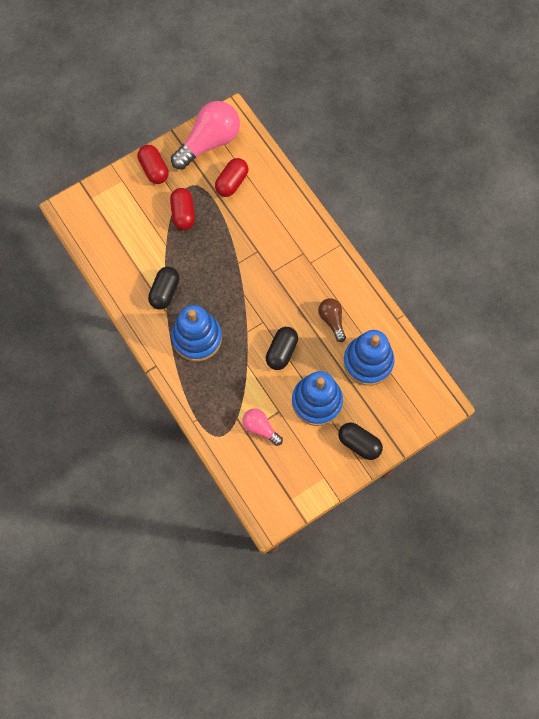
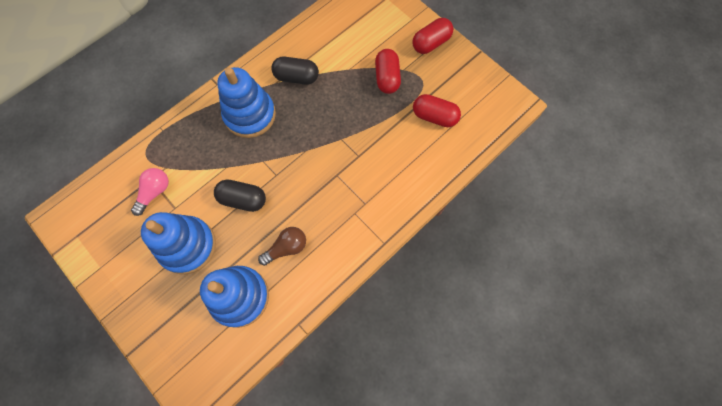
camera: 80 degrees right, 0 degrees up
(183, 214) = (387, 78): red capsule -> red capsule turned 75 degrees counterclockwise
(209, 142) = (476, 87): pink light bulb -> none
(359, 443) = (139, 301): black capsule -> none

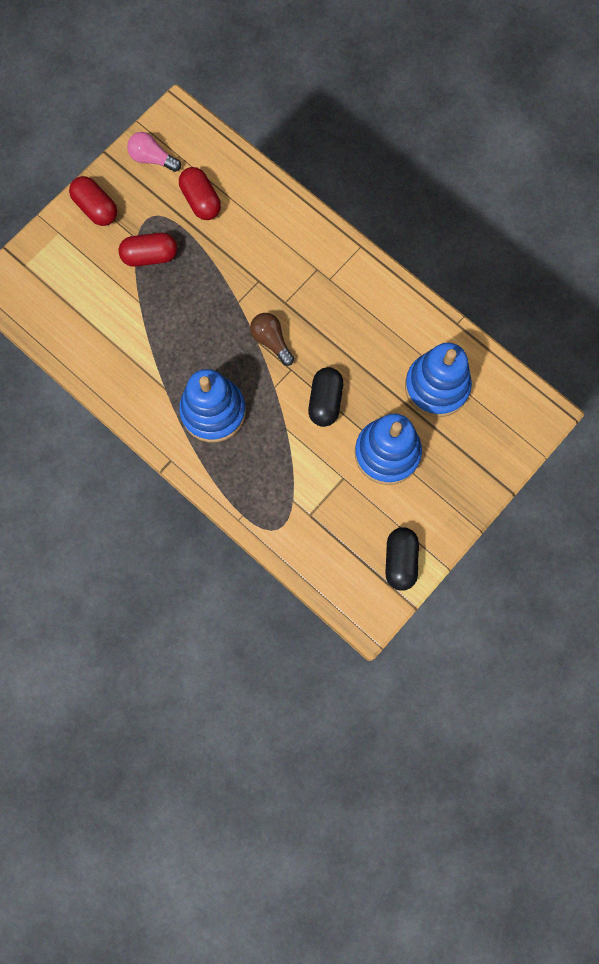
camera: 95 degrees left, 5 degrees up
(154, 192) = (326, 505): pink light bulb -> pink light bulb (152, 159)
(286, 248) = (377, 346): brown light bulb -> brown light bulb (271, 341)
(296, 77) = (155, 363): black capsule -> black capsule (400, 561)
(434, 117) = (201, 201): red capsule -> red capsule turned 45 degrees counterclockwise

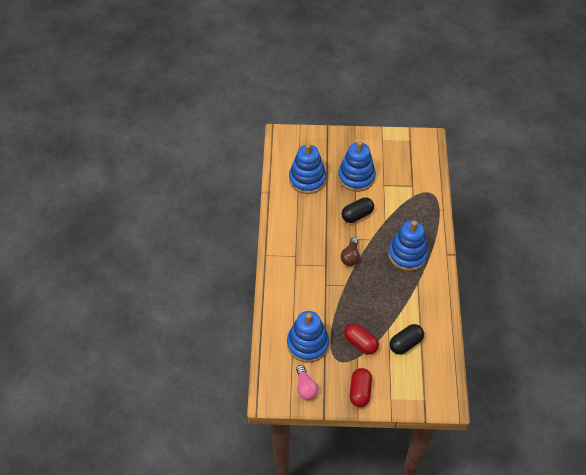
camera: 130 degrees left, 20 degrees down
(201, 201) = (307, 343): red capsule -> blue stacking toy
(400, 561) = (396, 143): black capsule -> black capsule (405, 343)

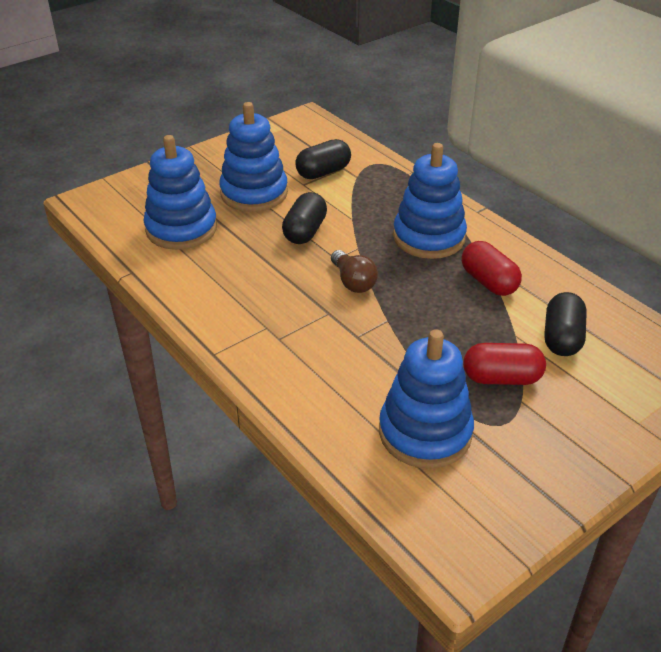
camera: 40 degrees left, 15 degrees down
(305, 387) = (499, 500): pink light bulb -> none
(360, 391) = (585, 444): red capsule -> red capsule (488, 282)
(400, 183) = (323, 172): none -> black capsule

